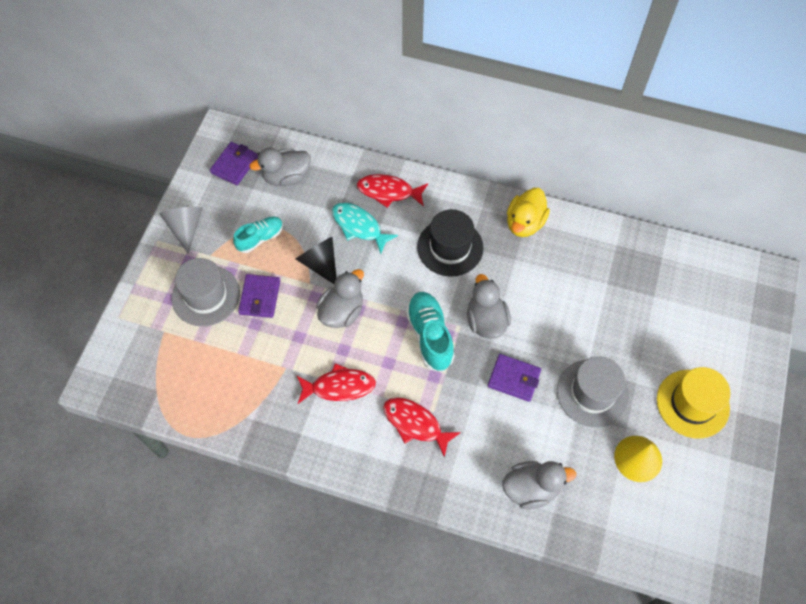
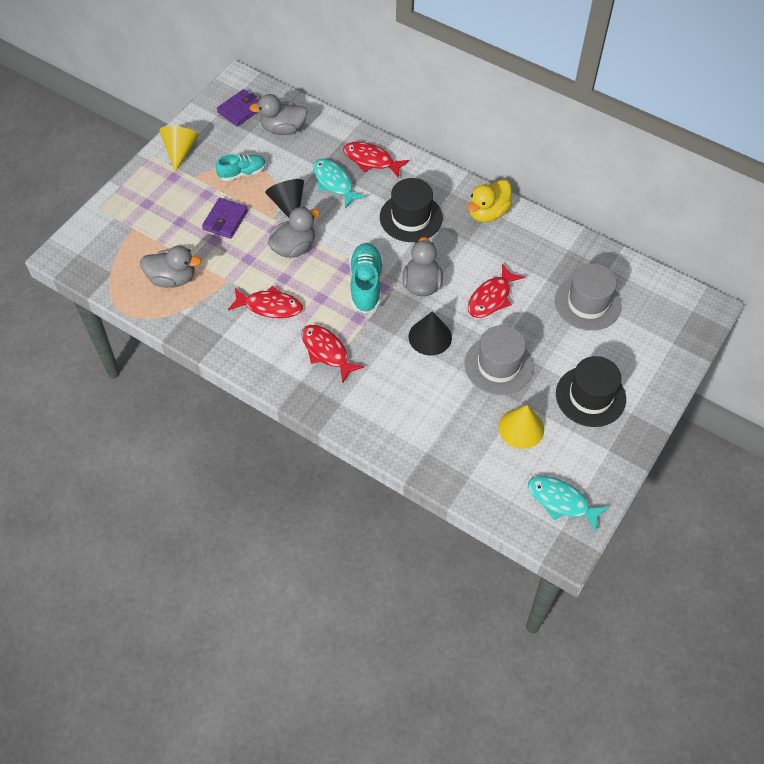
camera: 15 degrees right, 5 degrees down
(186, 228) = (180, 151): grey cone -> yellow cone
(206, 295) = (179, 208): grey hat -> grey hat (587, 303)
(514, 379) = (430, 337): purple wallet -> black cone
(531, 489) = (412, 428): grey duck -> grey duck (172, 278)
(560, 318) = (491, 298): none -> red fish
(692, 403) = (590, 396): yellow hat -> black hat
(704, 530) = (561, 501): none -> turquoise fish

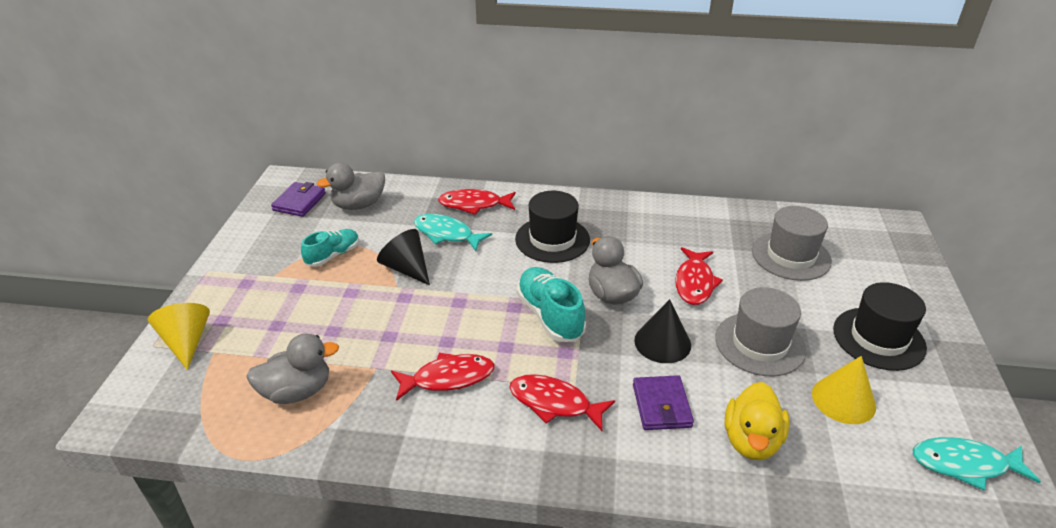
camera: 25 degrees left, 20 degrees down
(180, 151) = (243, 256): yellow cone -> yellow cone (186, 342)
(225, 220) = (337, 306): purple wallet -> purple wallet (661, 406)
(294, 247) = (439, 307): grey duck -> none
(487, 213) = (627, 213): yellow duck -> yellow duck (751, 441)

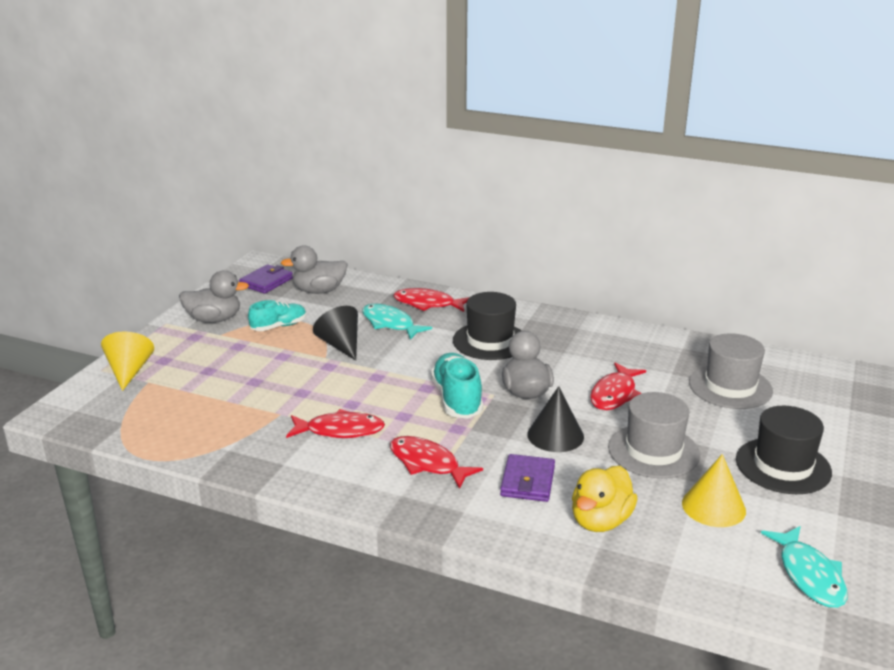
camera: 15 degrees right, 10 degrees down
(297, 391) = (206, 419): grey duck -> grey duck (214, 319)
(964, 464) = (809, 575): turquoise fish -> turquoise fish turned 120 degrees counterclockwise

